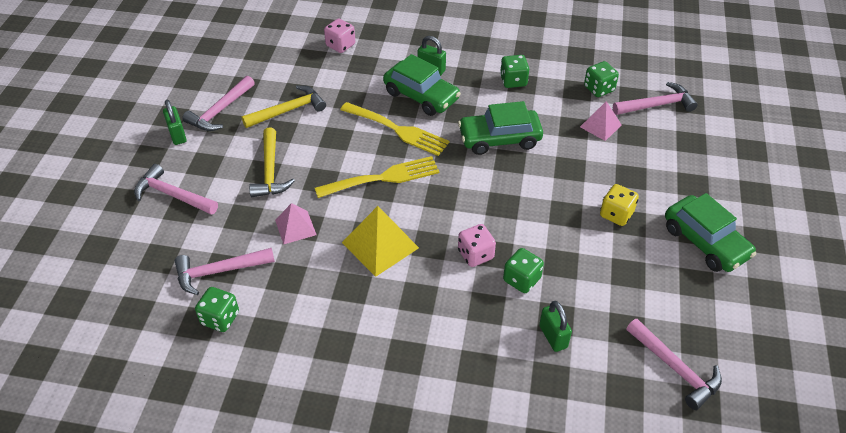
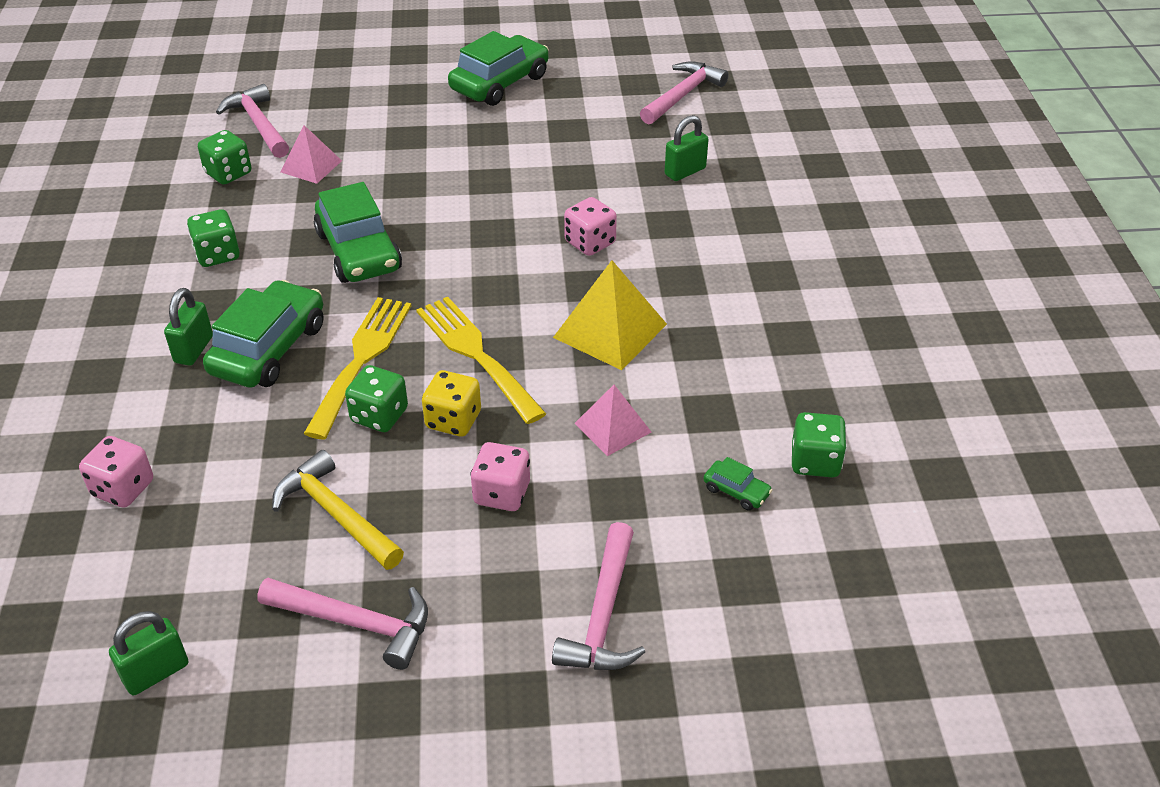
camera: 105 degrees left, 5 degrees down
(177, 135) = (443, 671): green padlock -> green padlock (156, 673)
(219, 271) = (736, 491): pink hammer -> green car
(270, 171) = (502, 493): yellow hammer -> pink dice
(521, 279) = (614, 202): green dice -> green dice (379, 415)
(616, 214) = (478, 143): yellow dice -> yellow dice (453, 420)

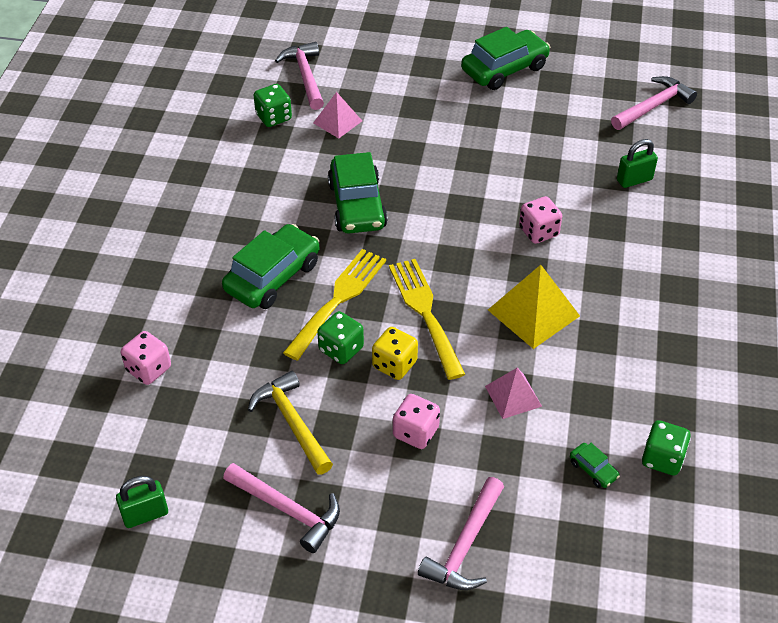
camera: 15 degrees right, 5 degrees up
(194, 349) = (218, 266): green padlock -> none
(217, 255) = (251, 188): green dice -> none

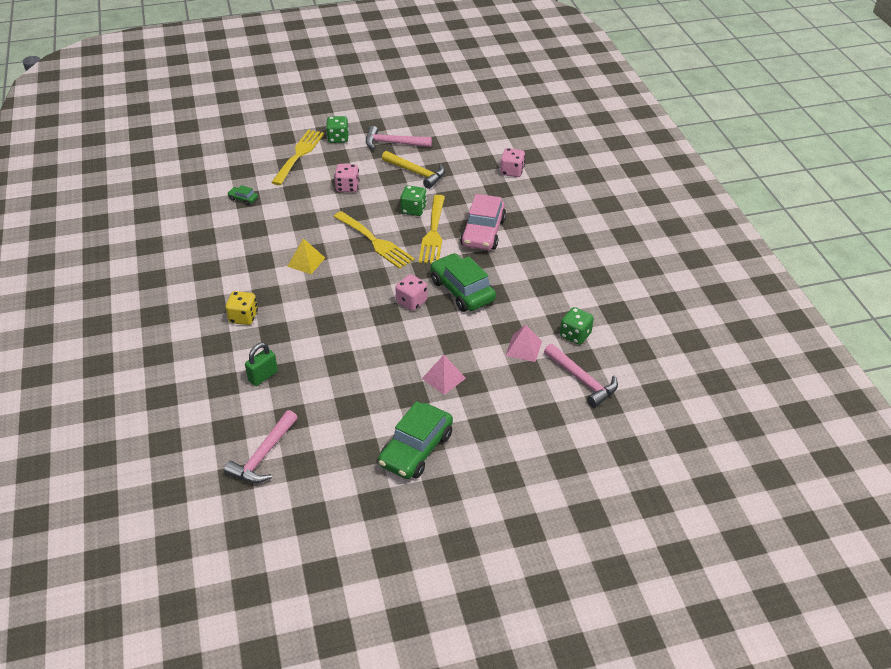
camera: 155 degrees right, 5 degrees down
(145, 515) = (459, 124): green padlock -> none
(272, 276) = (483, 232): green car -> pink car
(394, 364) = (377, 212): yellow dice -> yellow dice (243, 317)
(465, 545) = (299, 155): pink hammer -> yellow fork
(513, 396) = (301, 217): pink pyramid -> pink pyramid (443, 378)
(533, 313) = (306, 262): yellow pyramid -> yellow pyramid, size x0.62
(538, 232) = (323, 313): pink dice -> pink dice (411, 302)
(662, 459) = (205, 214): green dice -> green dice (338, 138)

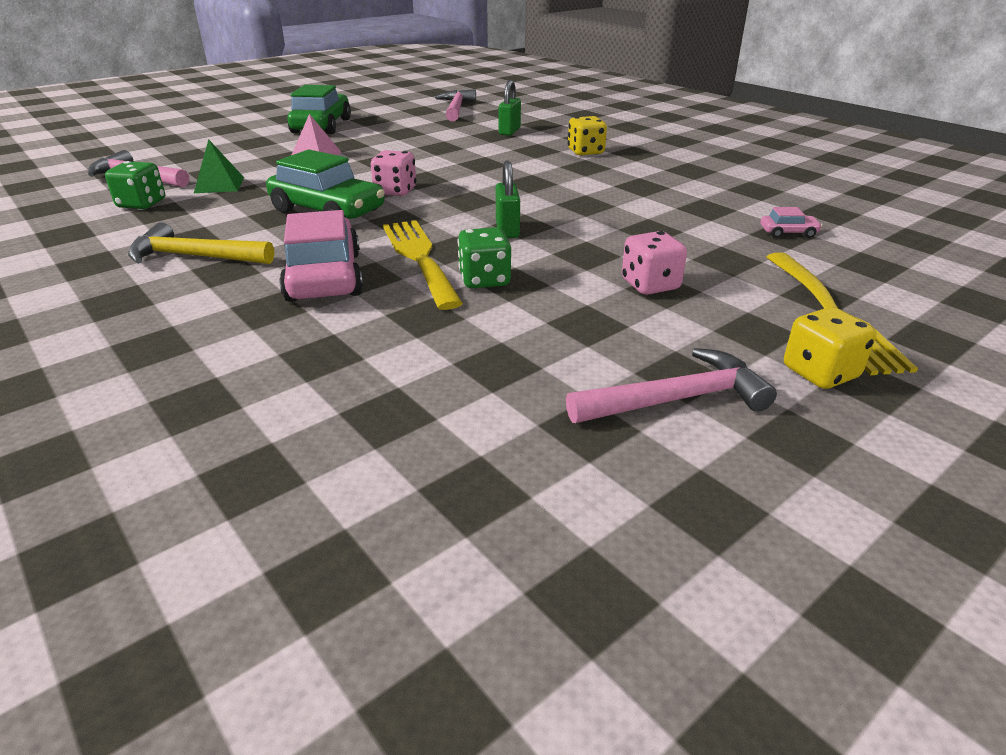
camera: 155 degrees right, 10 degrees down
(243, 199) = (788, 233): green car -> pink car
(306, 262) = (581, 195): yellow pyramid -> none
(338, 138) = (820, 373): green dice -> yellow dice
(375, 242) = (507, 230): yellow fork -> green padlock
(416, 173) = (542, 343): yellow hammer -> yellow hammer (194, 257)
(512, 172) = (297, 409): pink dice -> none
(523, 348) = (219, 185): pink pyramid -> green pyramid

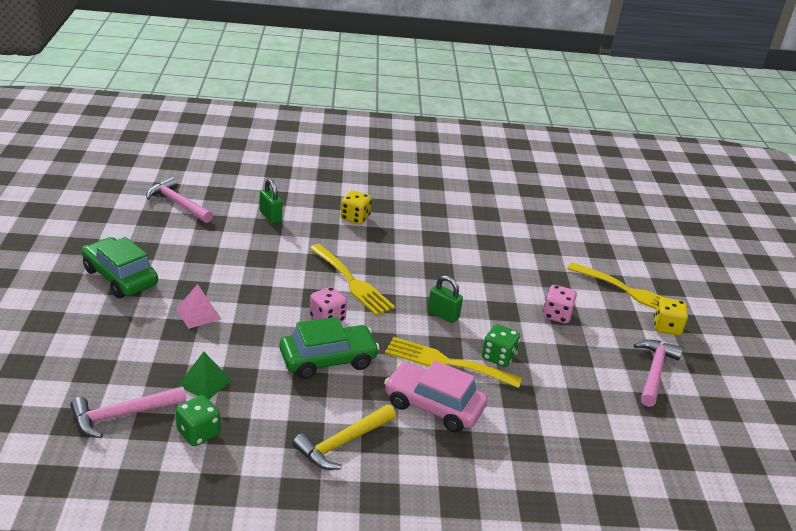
camera: 55 degrees left, 0 degrees up
(477, 181) = (352, 282): none -> yellow fork
(788, 233) = (546, 243): pink car -> none

